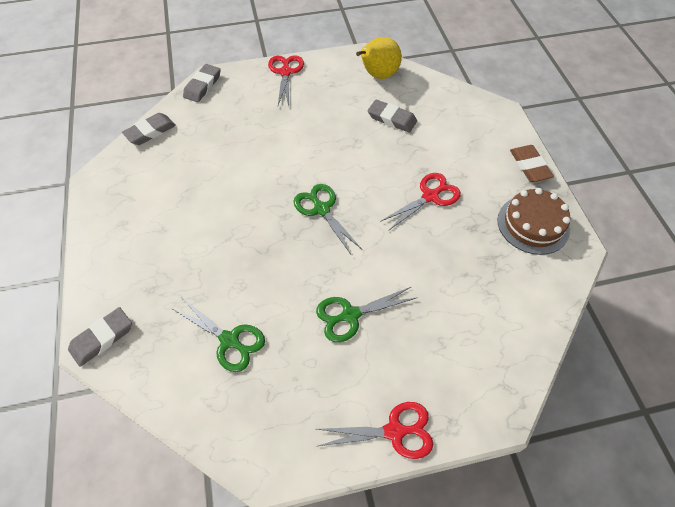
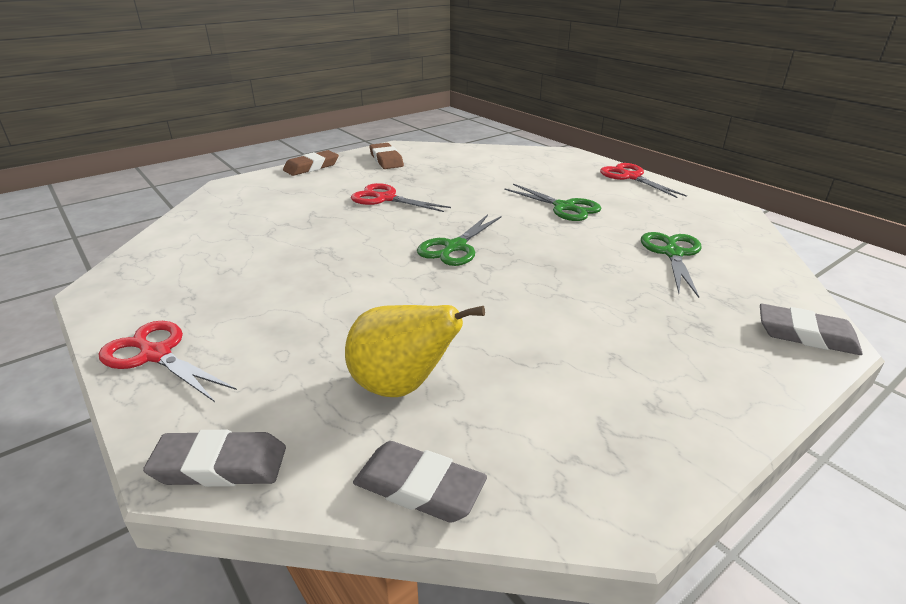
camera: 115 degrees left, 25 degrees down
(285, 72) = (156, 355): red scissors -> red scissors turned 60 degrees clockwise
(378, 75) = (161, 264): yellow pear -> yellow pear (402, 386)
(392, 119) = (264, 237): grey eraser -> none
(533, 224) = (386, 160): brown cake -> brown eraser

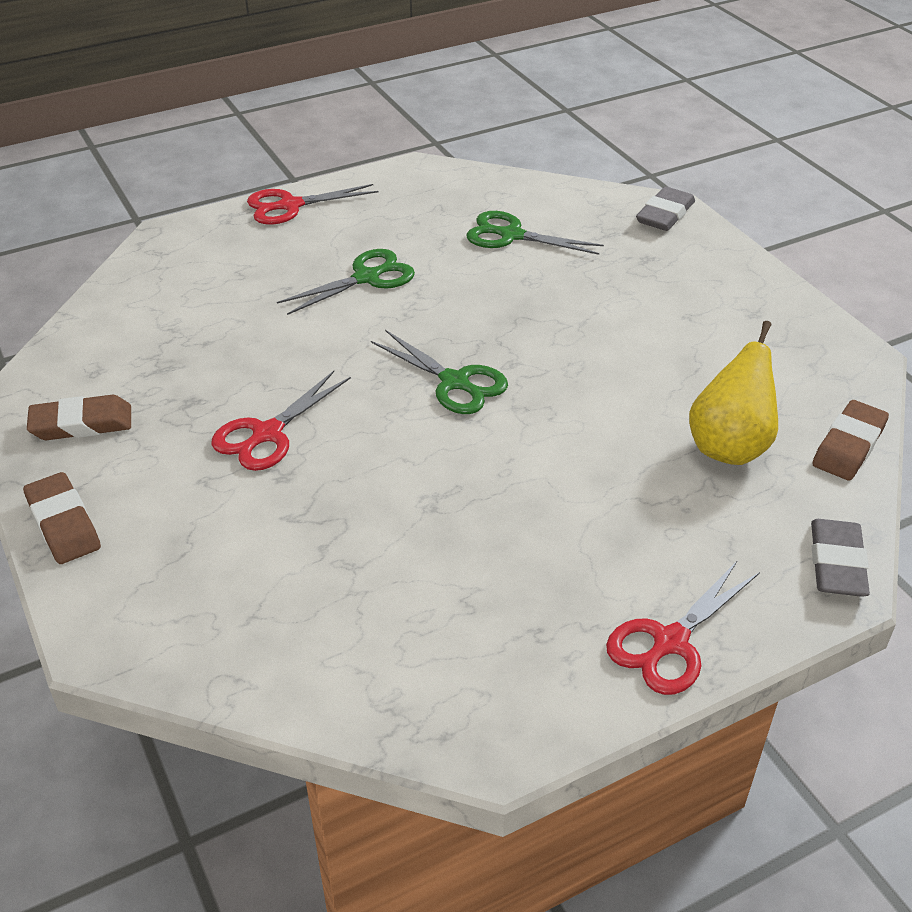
camera: 80 degrees left, 10 degrees up
(419, 487) = (849, 445): grey eraser -> brown eraser

